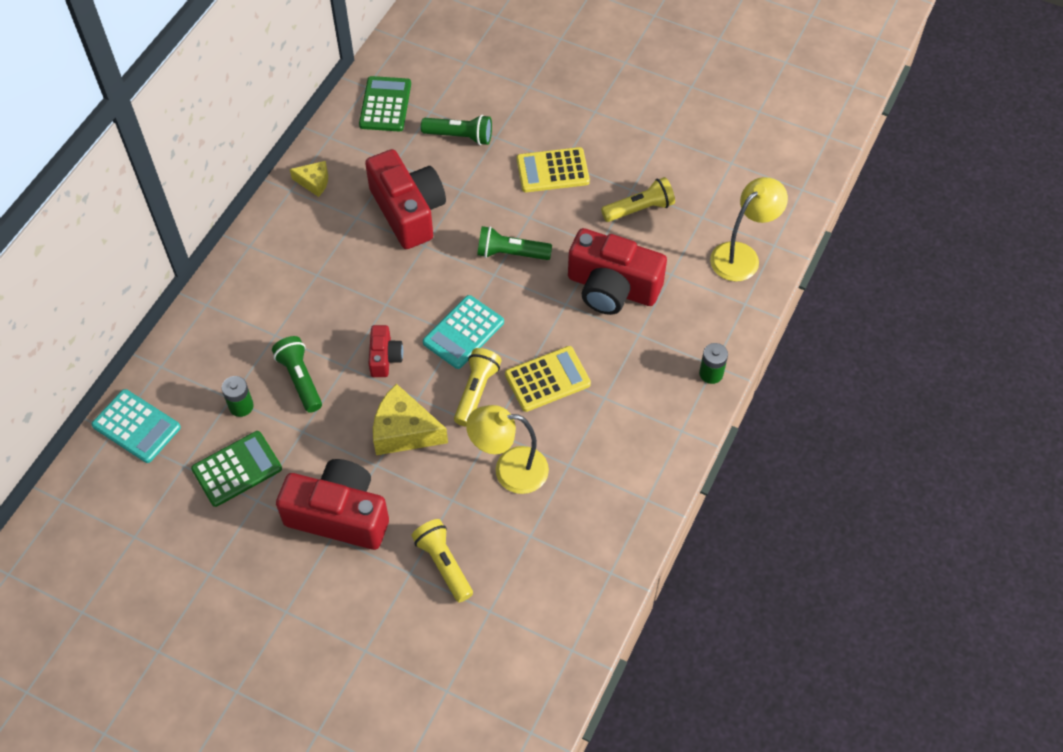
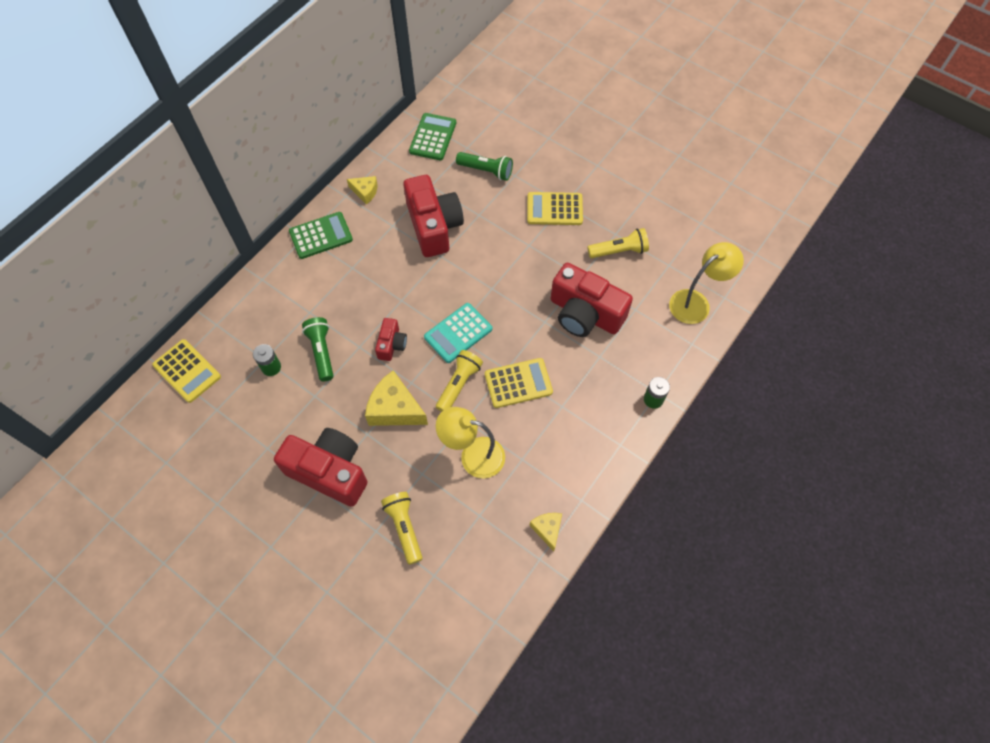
camera: 10 degrees right, 5 degrees up
(136, 426) = (187, 371): turquoise calculator -> yellow calculator
(237, 469) = (257, 419): green calculator -> green calculator (321, 236)
(510, 253) = (508, 273): green flashlight -> none
(614, 538) = (547, 530): none -> yellow cheese

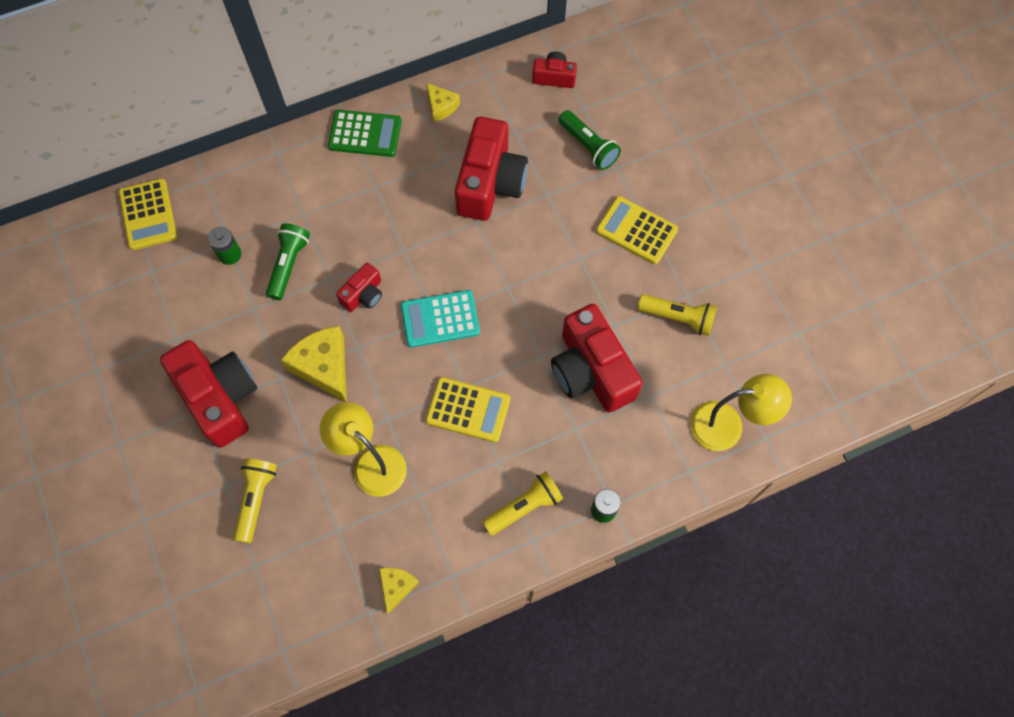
camera: 30 degrees right, 5 degrees up
(433, 137) = (554, 77): green calculator -> red camera
(459, 384) = (405, 377): yellow flashlight -> yellow flashlight (524, 507)

